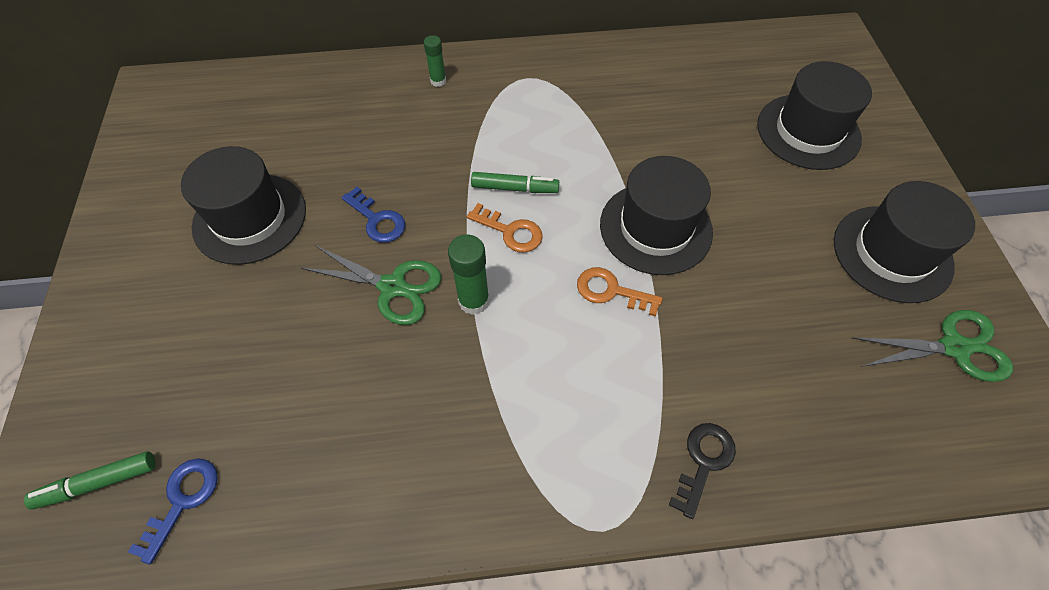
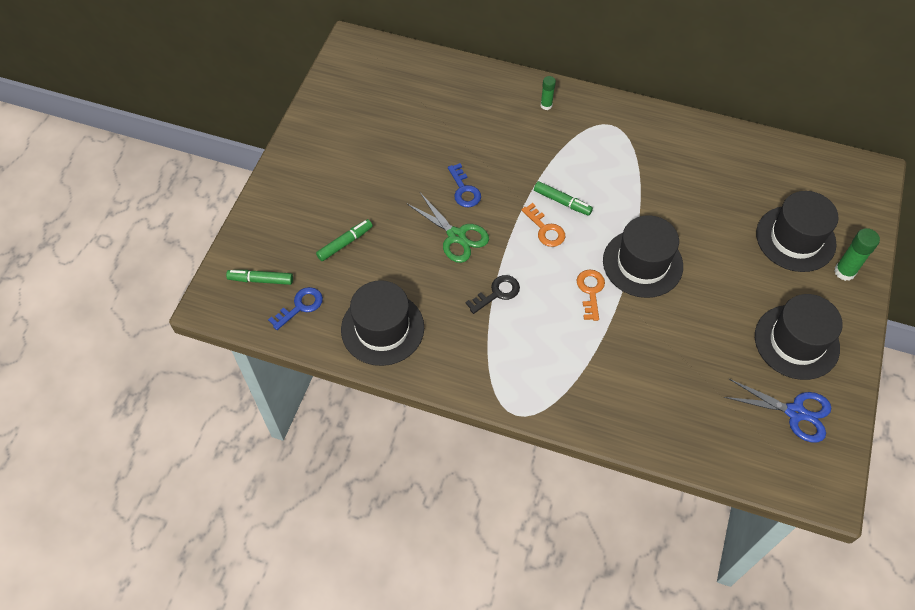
camera: 25 degrees right, 0 degrees up
(226, 363) = (345, 243): none -> green marker
(250, 218) = (386, 159): black hat -> black hat (382, 328)
(473, 301) = (502, 263): green glue stick -> green glue stick (844, 272)
(611, 291) = (590, 291): orange key -> orange key turned 45 degrees clockwise
(703, 462) = (592, 406): black key -> black key (497, 293)
(954, 347) = (795, 412): green scissors -> blue scissors

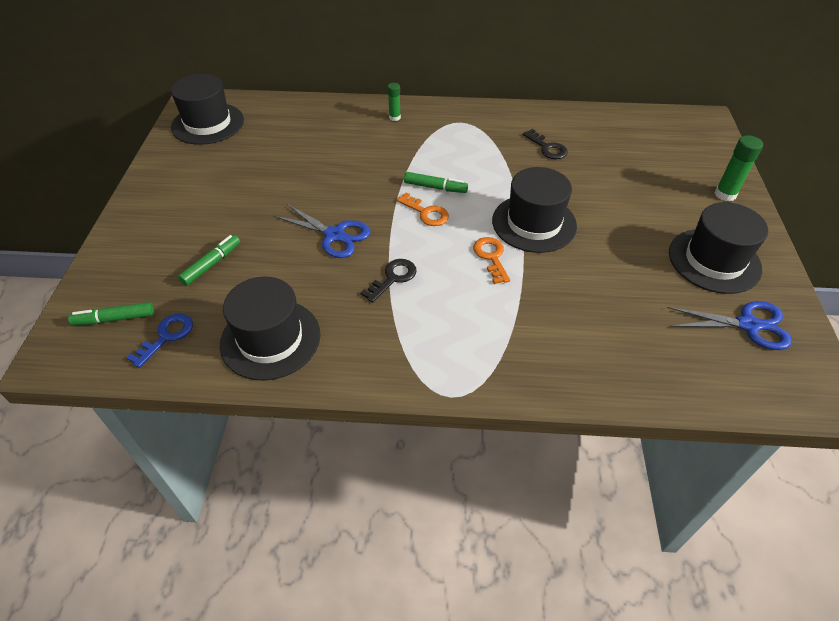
camera: 15 degrees left, 10 degrees down
(456, 236) = (335, 235): green scissors -> blue scissors
(464, 190) = (332, 195): blue key -> none
(688, 176) = (547, 148): none -> black key
(795, 238) = (667, 177): black hat -> black hat (208, 123)

